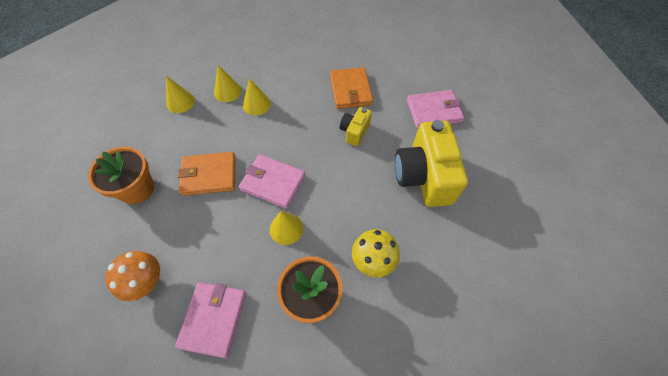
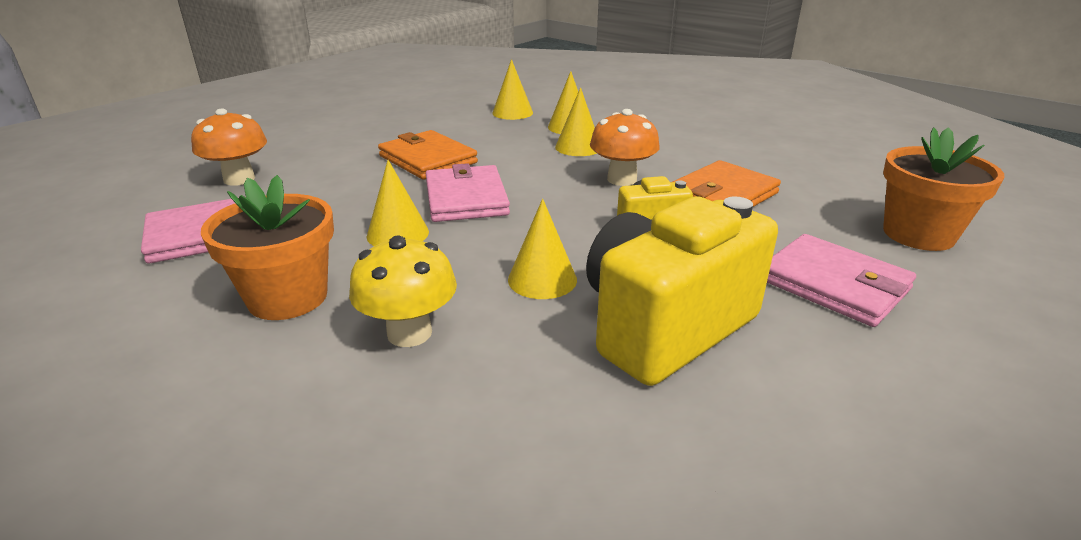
camera: 55 degrees right, 30 degrees down
(137, 189) = (364, 134): orange flower pot -> orange flower pot (918, 234)
(306, 112) = (622, 179): none -> orange mushroom
(367, 194) = (542, 279): none -> yellow cone

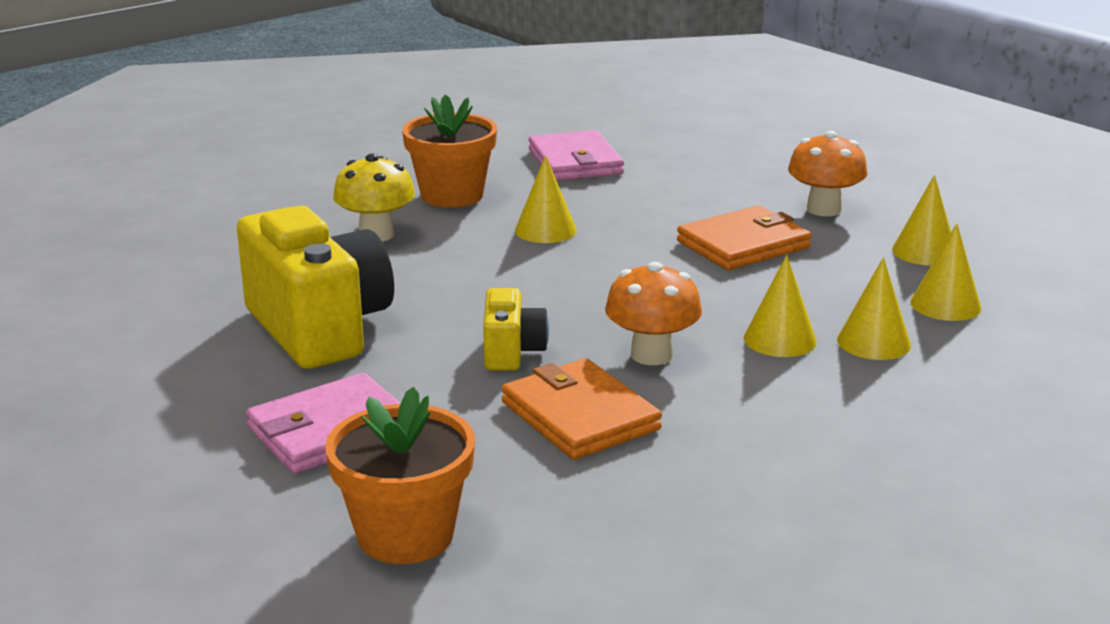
camera: 100 degrees right, 5 degrees down
(239, 179) = (699, 163): orange mushroom -> orange mushroom (824, 209)
(466, 198) = (619, 261): pink wallet -> none
(542, 279) = (426, 286): yellow cone -> yellow cone (924, 252)

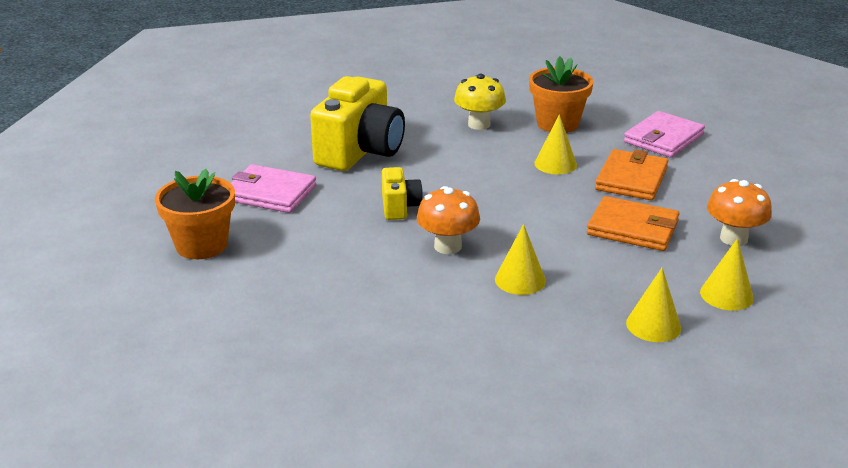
camera: 55 degrees right, 5 degrees up
(512, 352) = (399, 207): yellow camera -> yellow camera turned 60 degrees counterclockwise
(579, 416) = (356, 249): orange wallet -> orange wallet (631, 179)
(873, 342) = (560, 313): yellow cone -> none

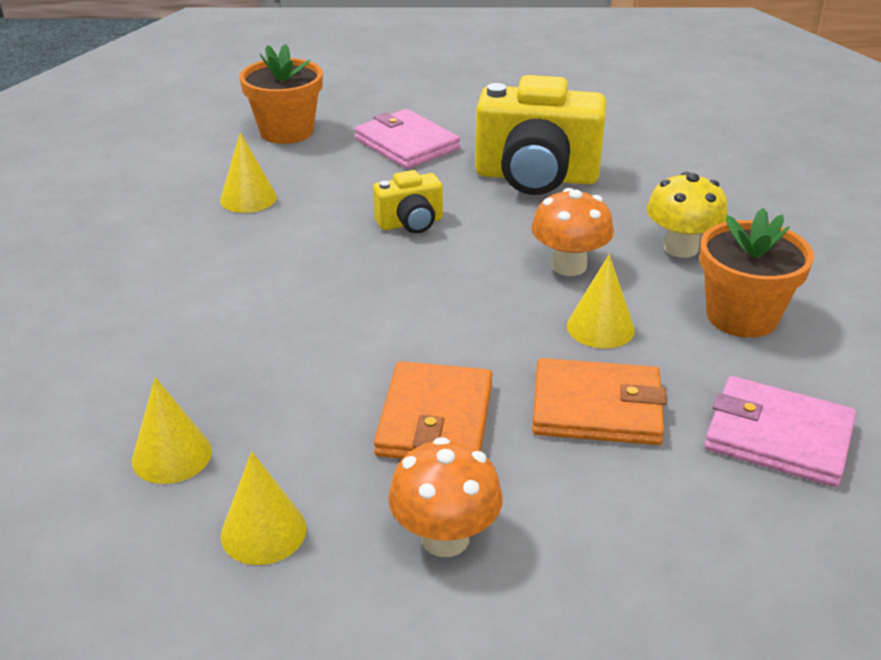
camera: 75 degrees right, 5 degrees up
(270, 193) = (406, 144): pink wallet -> pink wallet turned 45 degrees counterclockwise
(448, 246) = (329, 268): orange mushroom -> orange mushroom (569, 266)
(520, 280) = (264, 331): yellow cone -> yellow cone (248, 198)

